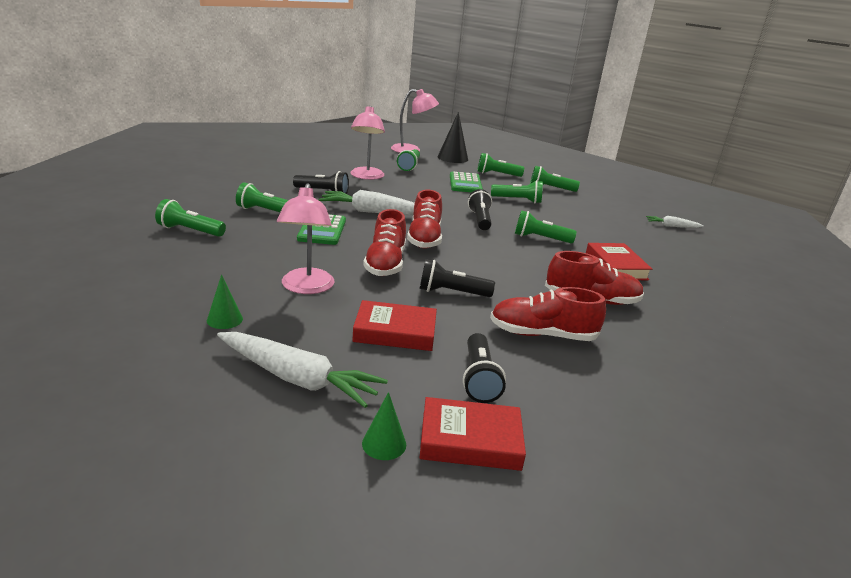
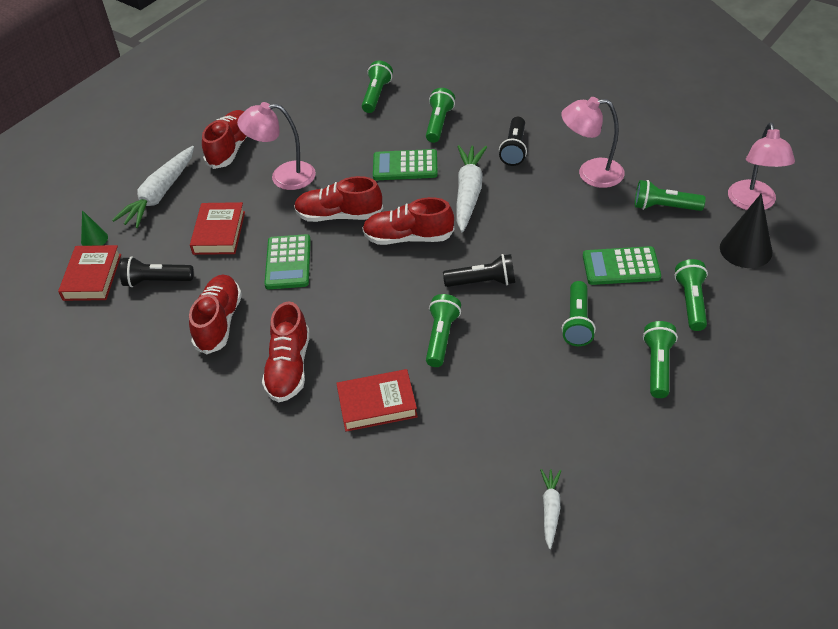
camera: 95 degrees right, 20 degrees up
(224, 319) = (231, 148): green cone -> red shoe
(451, 292) = (288, 262): black flashlight -> green calculator

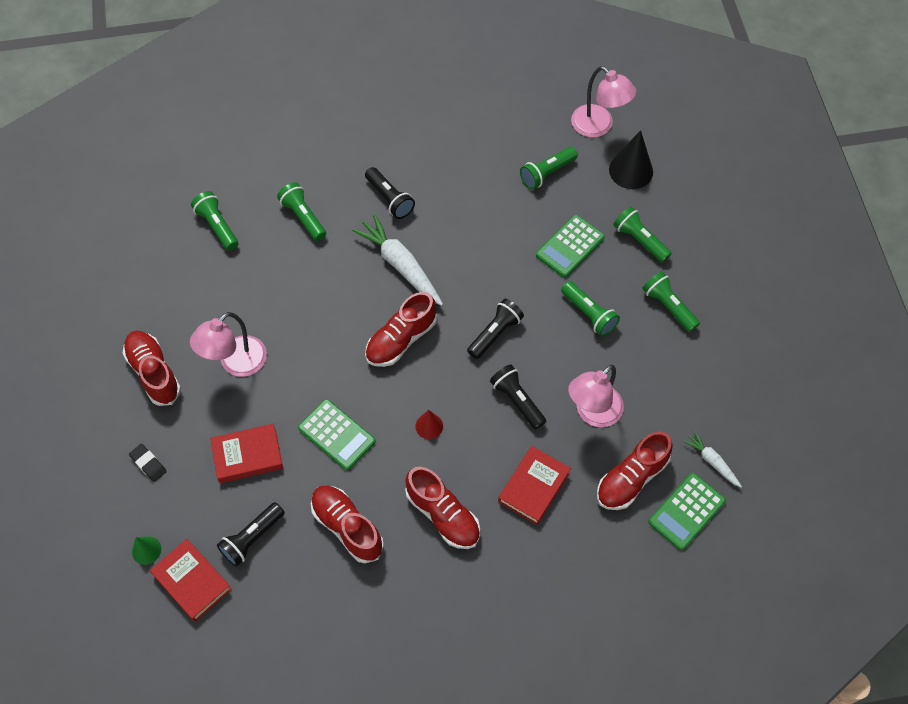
camera: 50 degrees left, 15 degrees up
(160, 194) = (148, 464): white carrot -> black eraser
(219, 233) = (247, 455): red book -> red book turned 60 degrees counterclockwise
(339, 215) = (326, 362): red shoe -> red shoe (631, 478)
(355, 304) = (429, 426): none -> red cone
(405, 166) = (323, 278): green calculator -> green calculator (686, 511)
(441, 337) = (517, 400): green flashlight -> black flashlight
(591, 174) = (468, 181): pink lamp -> pink lamp (592, 413)

